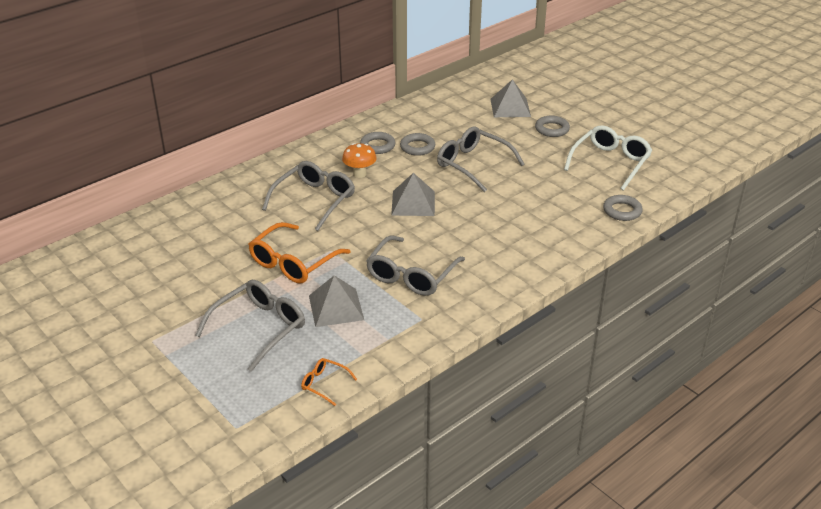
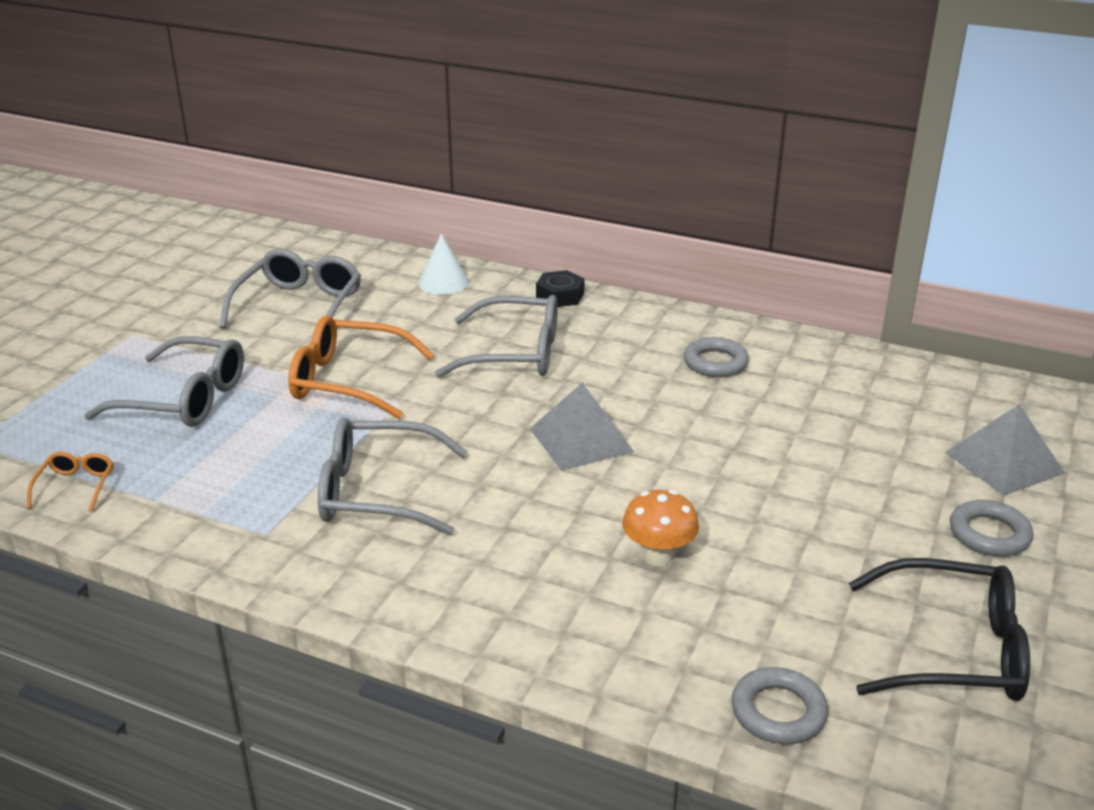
camera: 65 degrees right, 5 degrees down
(209, 204) = (443, 282): none -> white cone
(266, 169) = (560, 296): none -> black nut
(336, 307) = (259, 445): grey pyramid -> none
(359, 174) = (620, 369): orange mushroom -> orange mushroom (658, 556)
(417, 147) = (751, 399): grey ring -> none
(473, 164) = (757, 470): grey glasses -> grey glasses (299, 306)
(610, 163) = (952, 650): white glasses -> black glasses

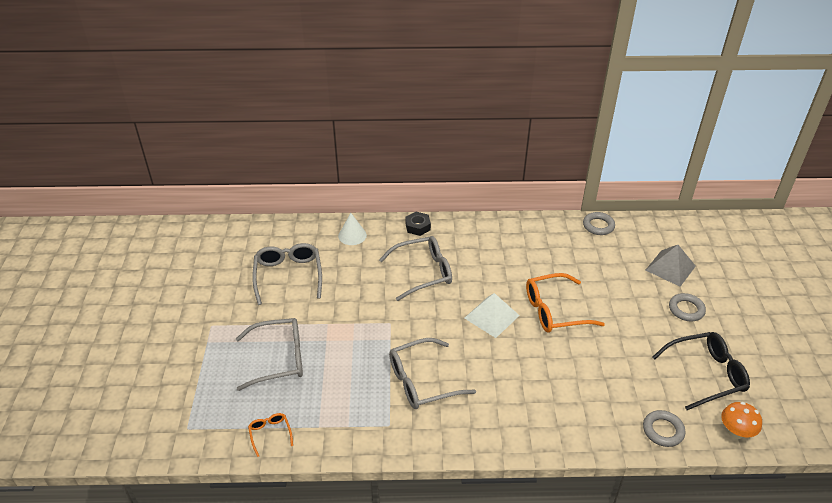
camera: 25 degrees left, 10 degrees up
(348, 381) = (355, 318): orange glasses -> orange glasses (555, 311)
(581, 440) = (491, 316): grey pyramid -> white pyramid
(658, 556) = (568, 371): orange mushroom -> orange mushroom (735, 432)
(715, 363) = (519, 248): grey ring -> grey ring (598, 226)

